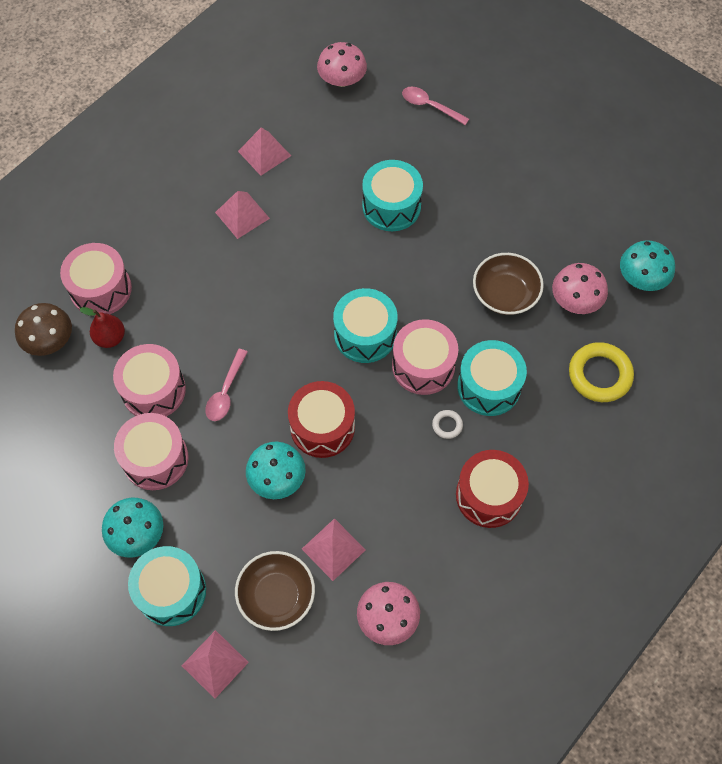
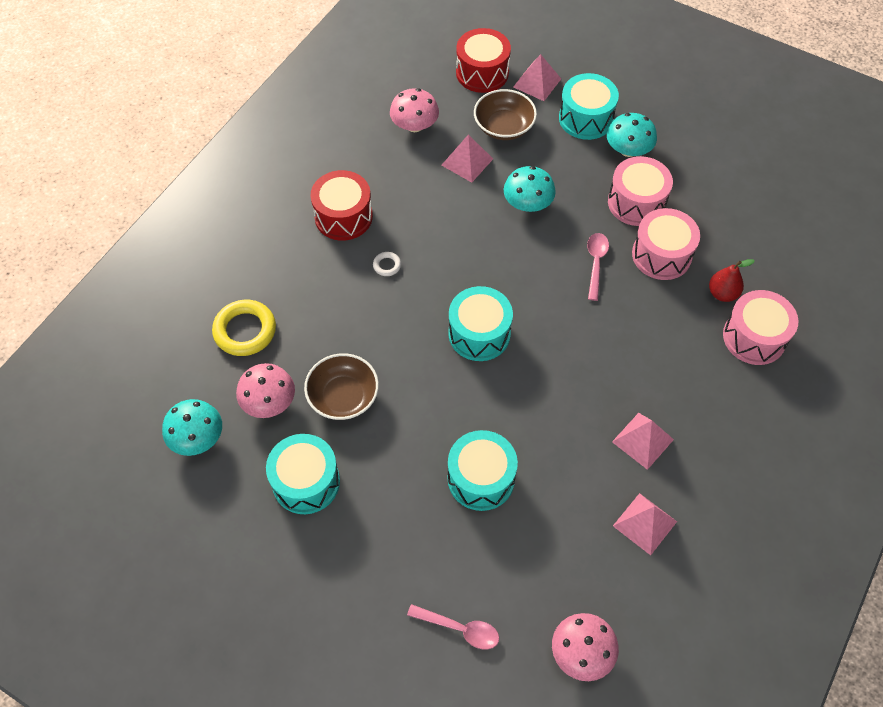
camera: 170 degrees right, 5 degrees down
(49, 340) = (778, 283): brown mushroom -> none
(322, 427) = (499, 247): red drum -> red drum (482, 73)
(423, 365) = (417, 313): pink drum -> none
(489, 386) = (352, 304): turquoise drum -> turquoise drum (306, 482)

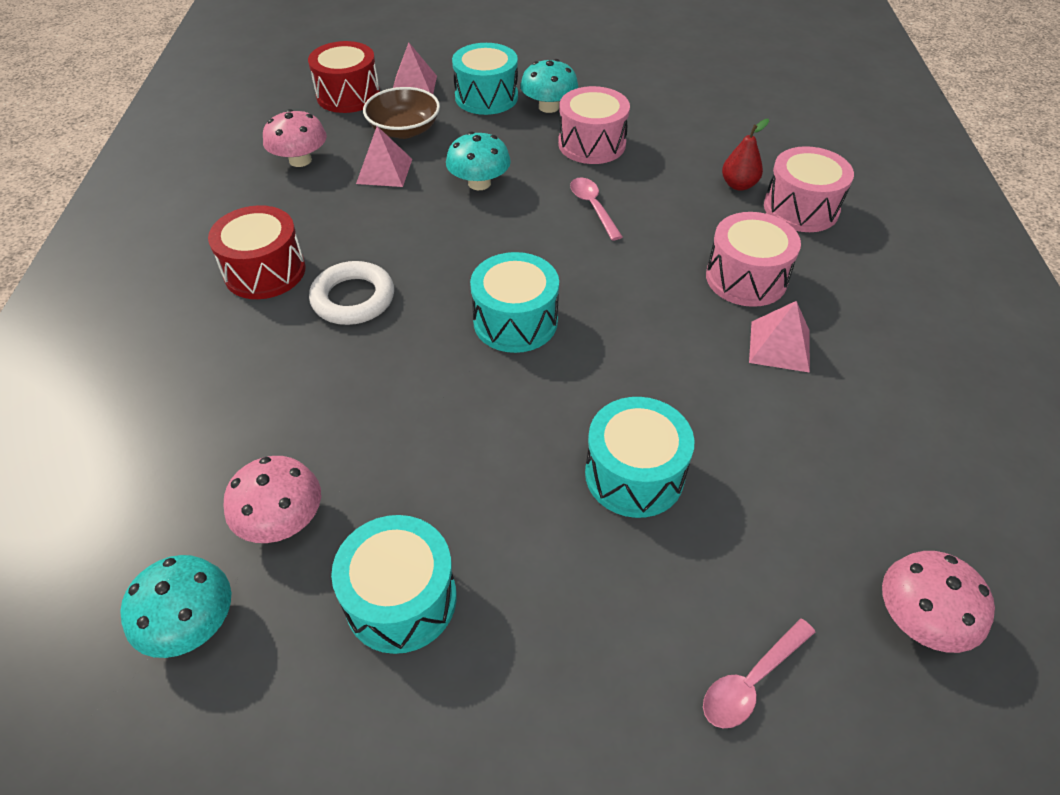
camera: 30 degrees left, 10 degrees down
(245, 331) = (196, 448): yellow ring -> none
(343, 396) = (388, 464): brown bowl -> none
(387, 265) = (353, 298): white ring -> white ring, size x2.14
(459, 629) = (751, 681): pink spoon -> pink spoon turned 150 degrees clockwise
(644, 523) = (856, 429): pink pyramid -> none
(661, 255) = (653, 176): pink drum -> pink drum (746, 278)

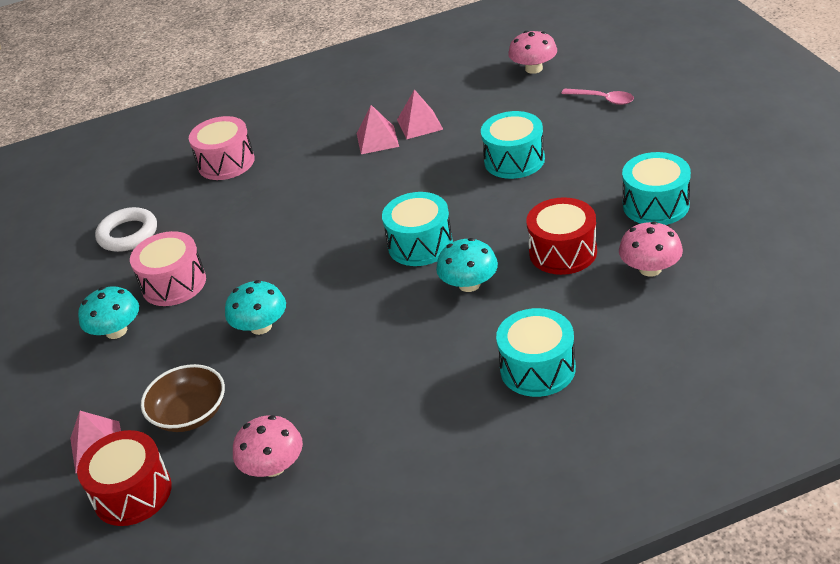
camera: 105 degrees left, 10 degrees down
(191, 623) = (737, 268): turquoise mushroom -> turquoise mushroom (469, 284)
(265, 271) = (446, 399): red drum -> red drum (563, 252)
(353, 298) = (446, 332): white ring -> white ring (128, 234)
(384, 171) = (267, 395): pink pyramid -> pink pyramid (419, 124)
(486, 97) = (108, 380): turquoise drum -> turquoise drum (537, 368)
(593, 207) = (268, 253): pink spoon -> none
(738, 185) = (207, 195): red pear -> none
(746, 278) = (318, 166): pink drum -> none

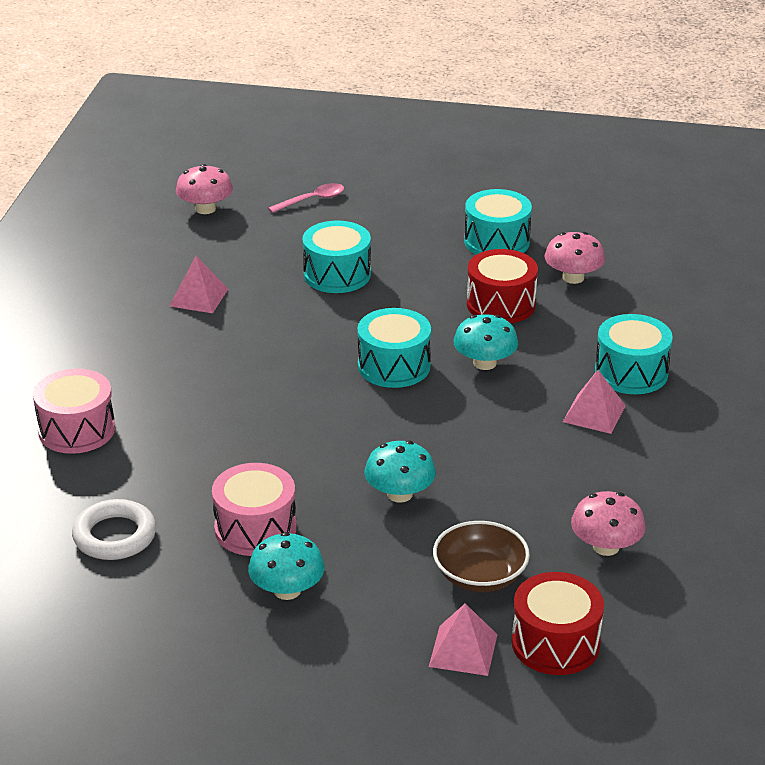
camera: 65 degrees left, 5 degrees down
(377, 140) = (187, 328): pink pyramid -> pink pyramid (594, 413)

